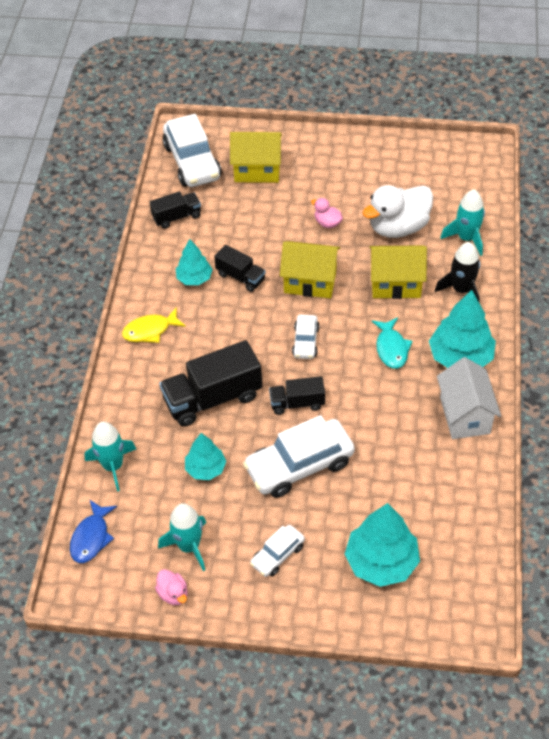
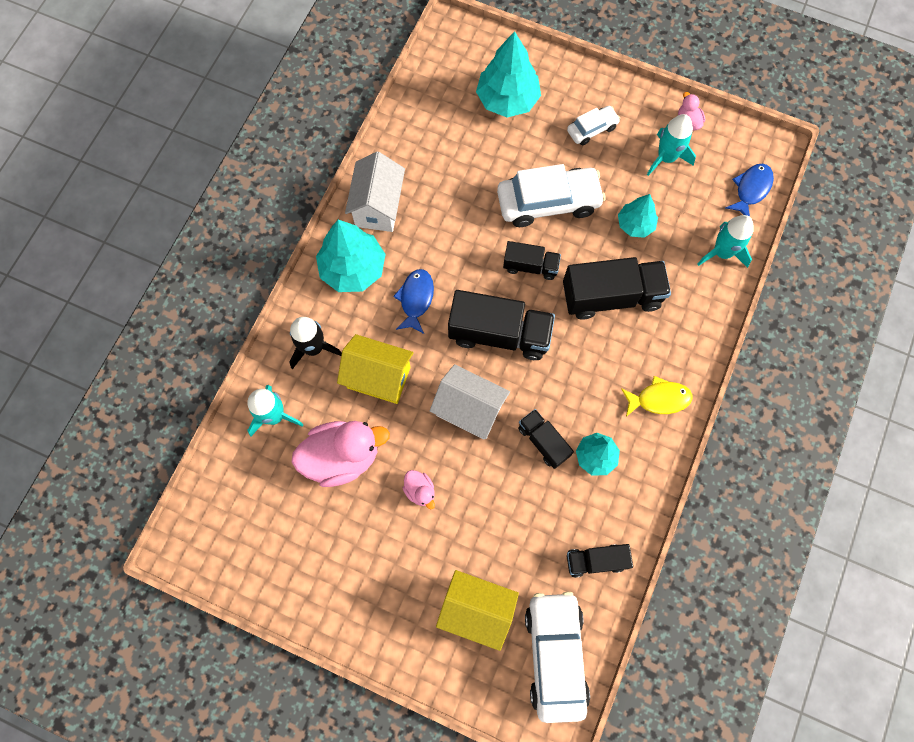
camera: 165 degrees left, 20 degrees up
(305, 342) = (499, 334): white car -> black truck
(310, 282) = (469, 410): yellow house -> white house
(391, 348) = (416, 299): turquoise fish -> blue fish
(398, 227) = (342, 457): white duck -> pink duck

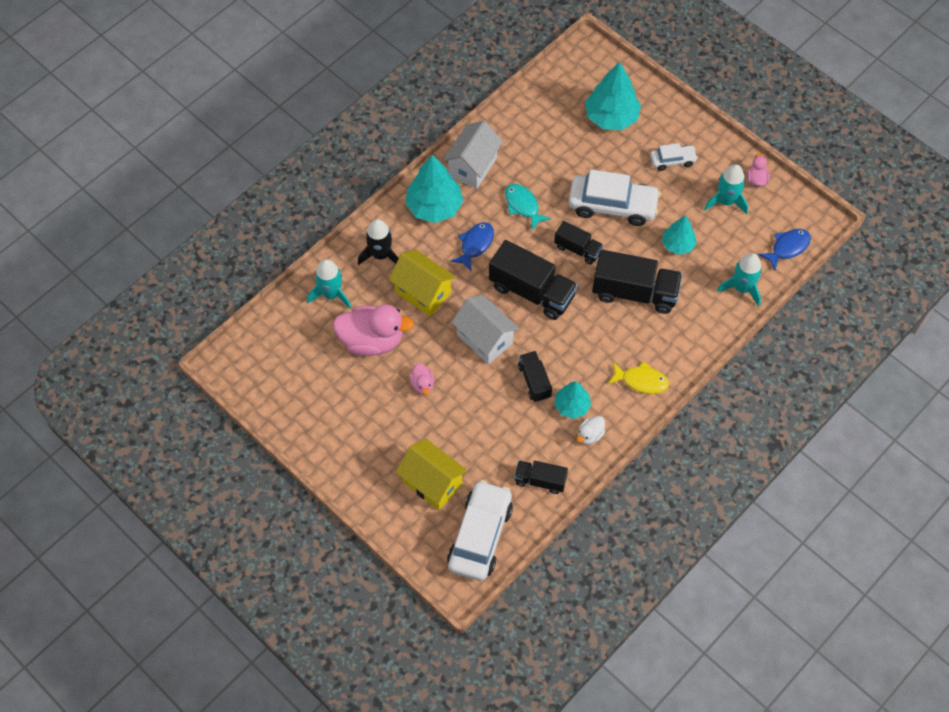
camera: 20 degrees right, 10 degrees down
(451, 235) = (523, 205): none -> turquoise fish
(629, 484) = (590, 435): none -> white duck

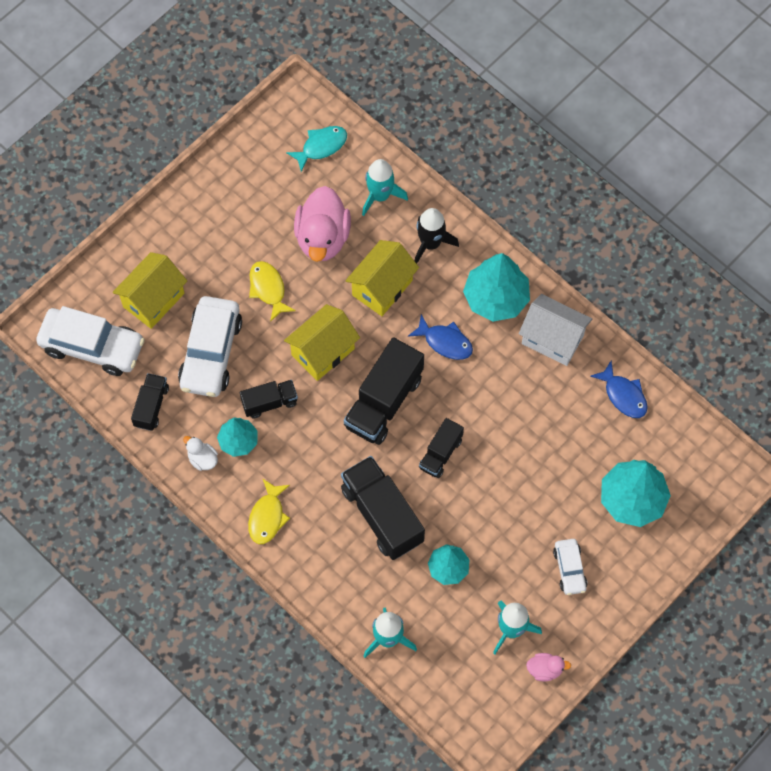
camera: 90 degrees right, 5 degrees up
(422, 384) = (268, 289): pink duck -> yellow fish
(485, 339) = (323, 352): white house -> yellow house
(523, 205) = (499, 394): turquoise fish -> turquoise fish (321, 146)
(612, 206) = (501, 495): white car -> white car (211, 353)
(634, 292) = (382, 515): black truck -> black truck turned 135 degrees clockwise
(787, 248) = (445, 699): blue fish -> blue fish (623, 395)

